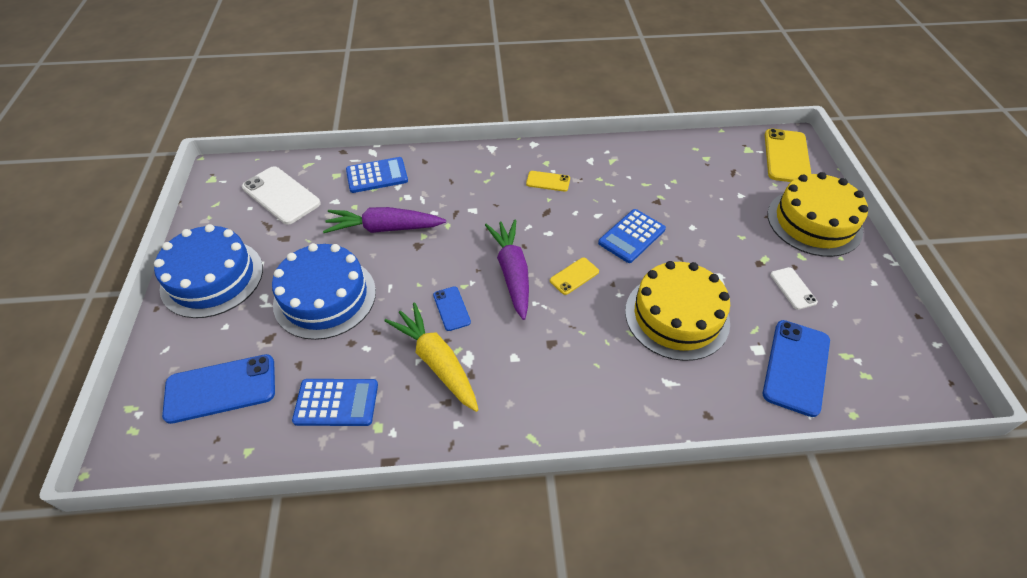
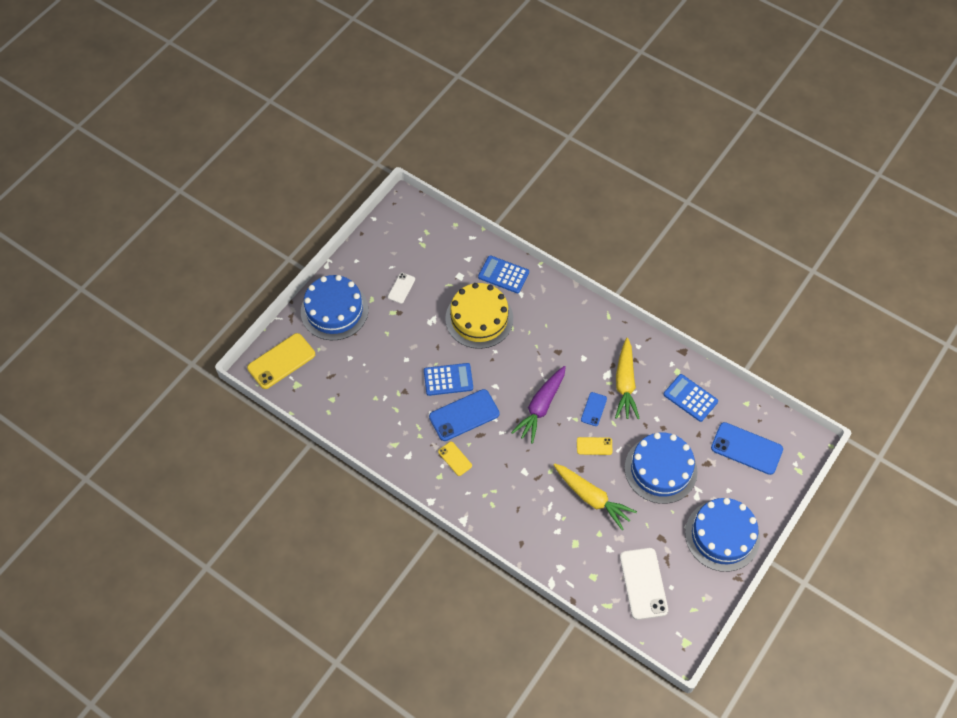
camera: 140 degrees left, 10 degrees up
(377, 175) = (565, 553): blue calculator -> blue calculator (503, 275)
(384, 228) = (592, 498): purple carrot -> yellow carrot
(574, 276) = (508, 379): yellow phone -> yellow phone (594, 446)
(796, 367) = (453, 257): blue phone -> blue phone (464, 415)
(814, 222) = (334, 310): yellow cake -> blue cake

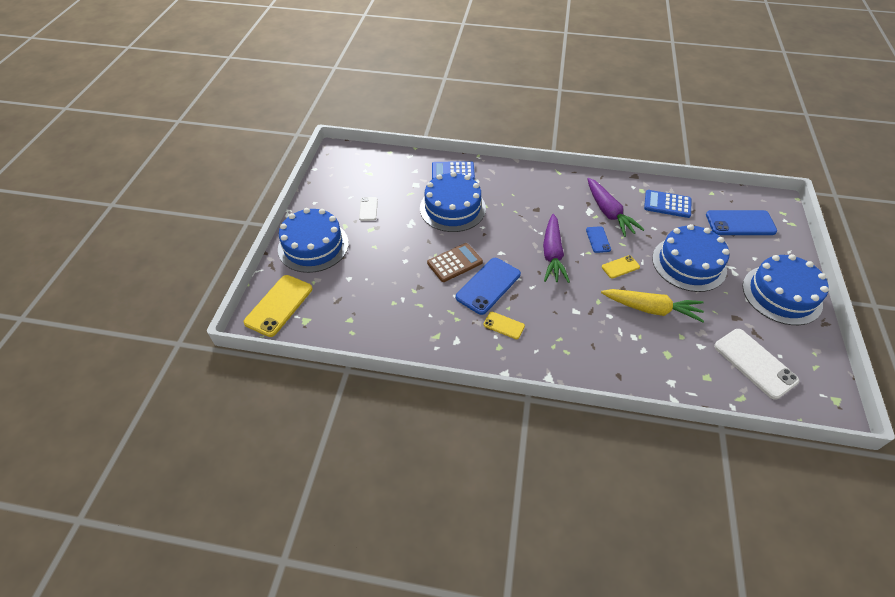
camera: 25 degrees left, 10 degrees down
(448, 379) = (455, 263): blue calculator -> brown calculator
(479, 318) = (452, 208): yellow cake -> blue cake
(625, 384) = (609, 213): yellow carrot -> purple carrot

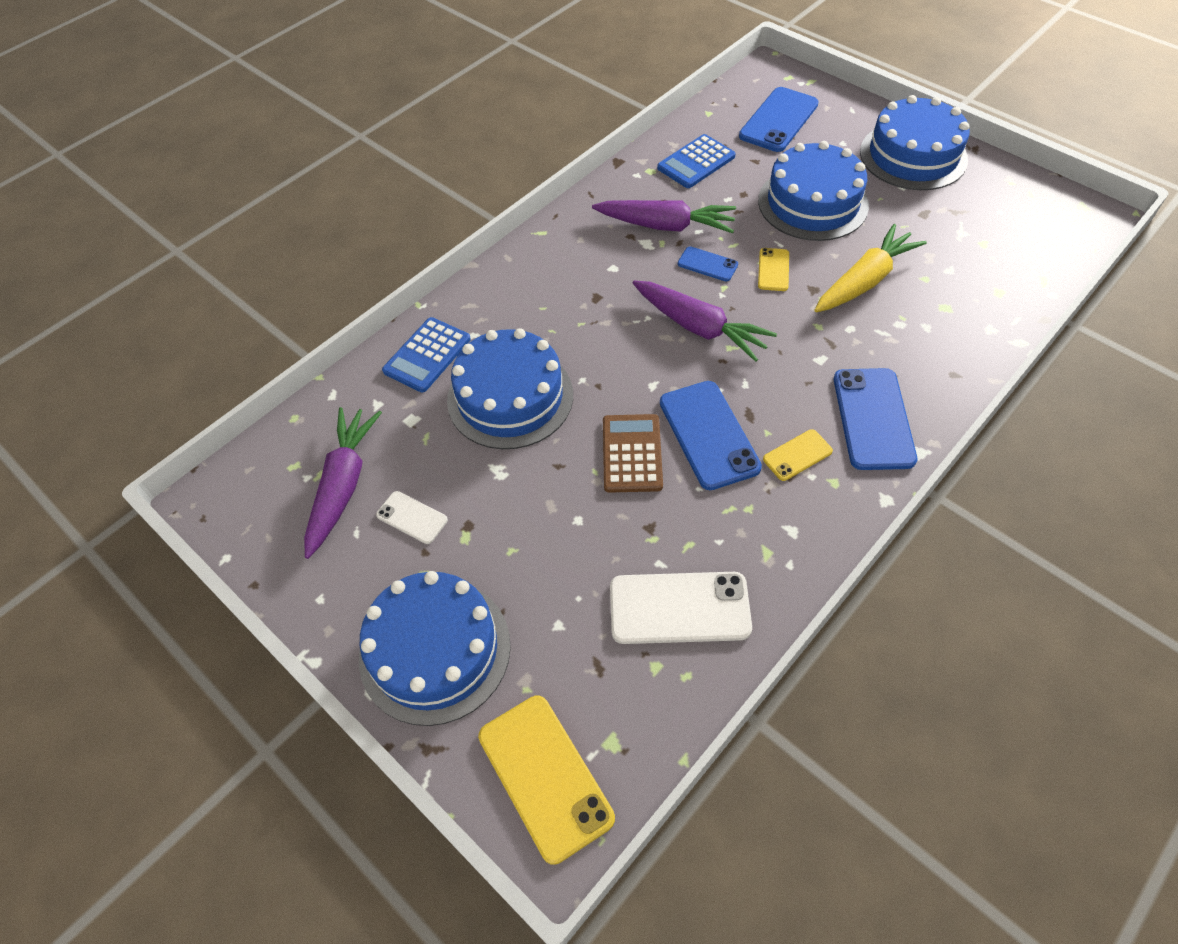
camera: 55 degrees left, 5 degrees up
(369, 182) = (343, 484): none -> purple carrot
(554, 348) = (873, 418): none -> blue phone
(755, 363) = (1000, 238): white phone -> white phone (679, 608)

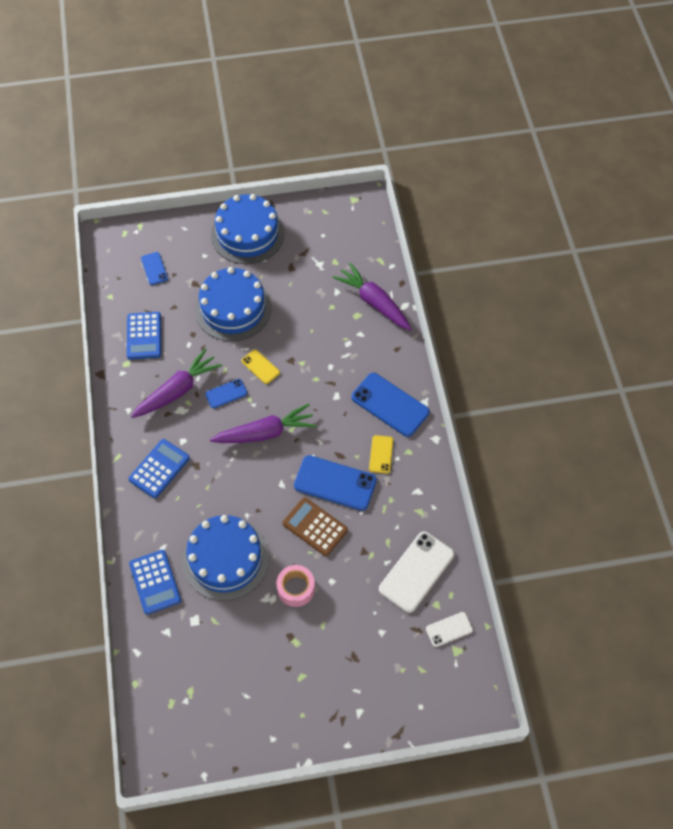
camera: 55 degrees left, 5 degrees up
(343, 484) = (208, 683): purple carrot -> purple carrot (373, 302)
(412, 517) = (261, 661): white phone -> white phone (449, 629)
(435, 650) = (349, 699): blue cake -> none
(535, 489) = (296, 588): none -> pink tape
(545, 776) = (450, 690): yellow phone -> none
(561, 271) = (159, 469): none -> blue calculator
(779, 120) = (154, 268): blue phone -> blue phone, size x0.53
(865, 280) = (307, 333): yellow carrot -> none

